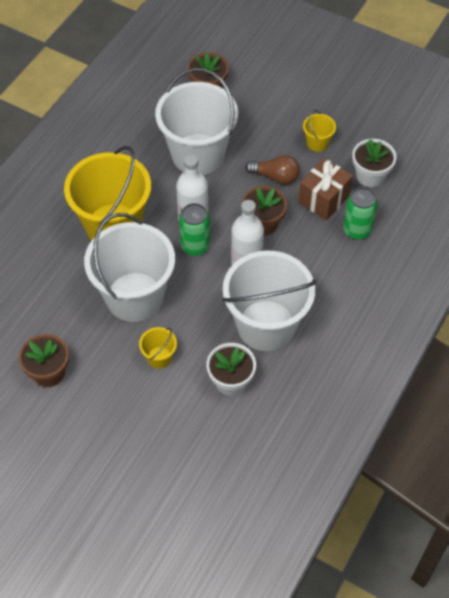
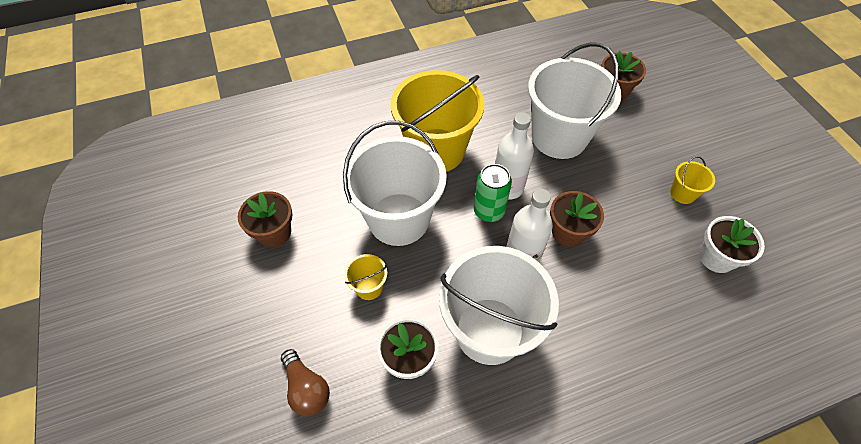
camera: 40 degrees right, 0 degrees up
(275, 177) = (615, 198): brown light bulb -> brown light bulb (306, 388)
(323, 199) = (648, 249): brown gift -> none
(357, 230) = (660, 301): green can -> none

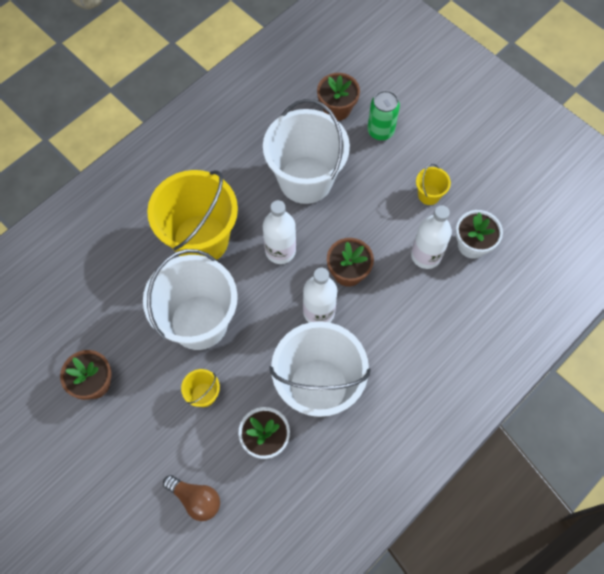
camera: 25 degrees left, 10 degrees up
(489, 211) = (274, 281): green can -> green can (380, 131)
(659, 248) = (426, 255): none -> white bottle

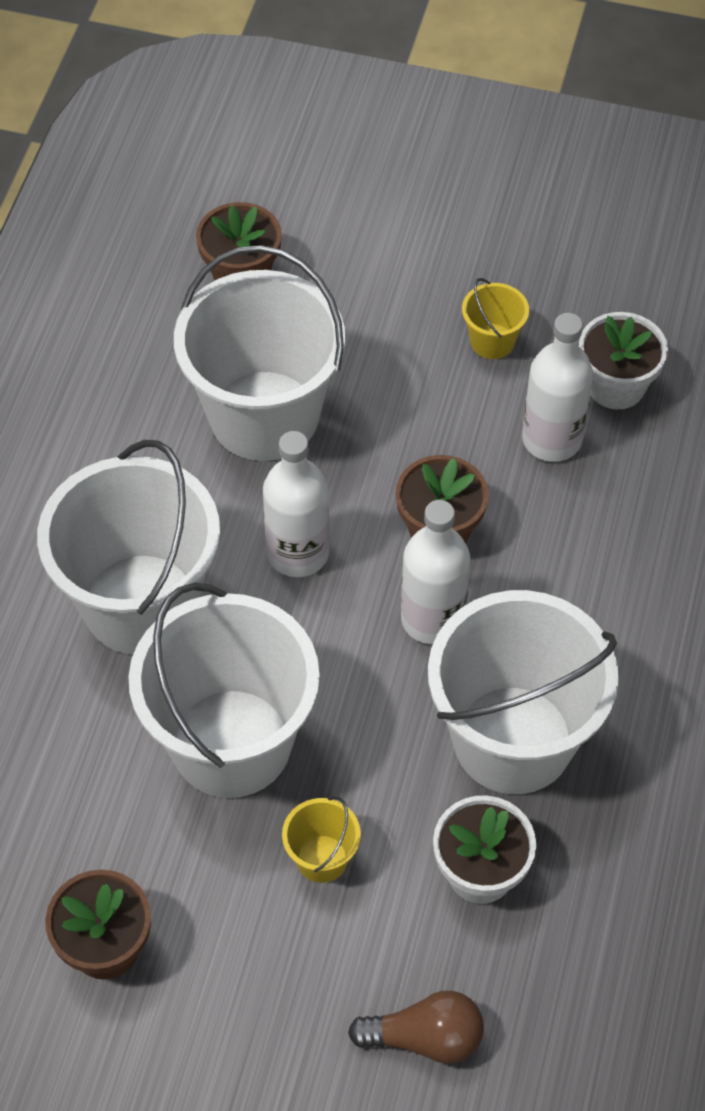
camera: 30 degrees left, 10 degrees down
(201, 239) = (141, 604): yellow bucket -> white bucket
(380, 131) = (342, 277): green can -> none

